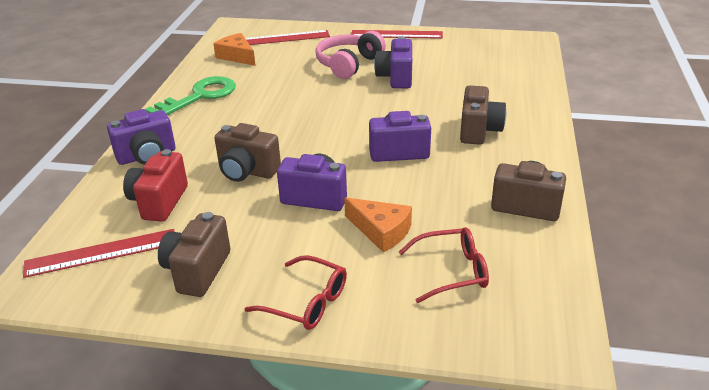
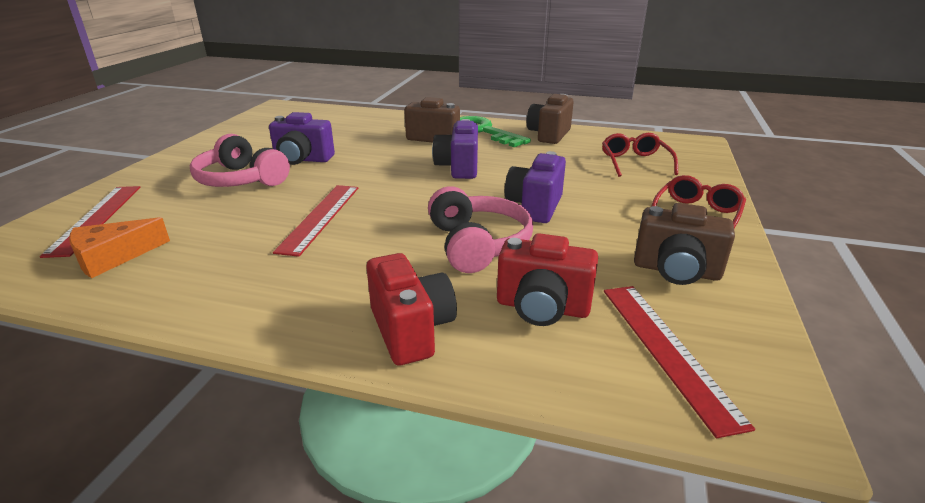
camera: 85 degrees left, 5 degrees down
(147, 156) = (411, 330): purple camera -> red camera
(199, 97) = (235, 288): green key -> green key (483, 131)
(247, 171) = (477, 244): brown camera -> pink headphones
(381, 231) = (588, 182): orange cheese -> none
(396, 34) = (189, 152): red ruler -> red ruler (320, 217)

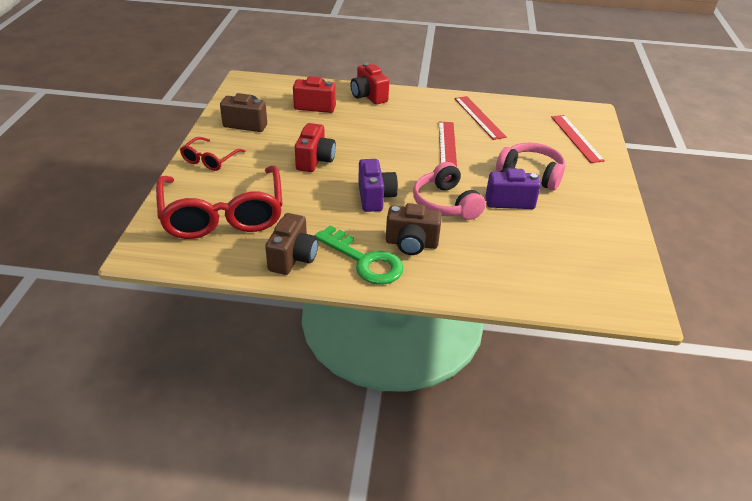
camera: 170 degrees right, 10 degrees up
(113, 257) = (529, 118): orange cheese -> none
(477, 244) = (348, 133): pink headphones -> pink headphones (446, 203)
(534, 207) = (315, 160): purple camera -> red camera
(634, 162) = (223, 215): red glasses -> red glasses, size x2.11
(666, 350) = (269, 94): red ruler -> red ruler (479, 117)

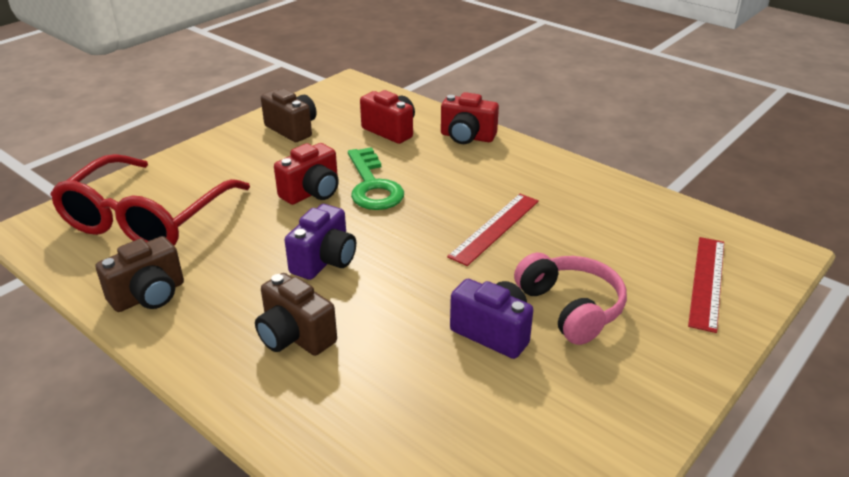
camera: 35 degrees right, 5 degrees down
(210, 160) = (208, 156): red glasses -> none
(364, 260) = (216, 333): green key -> green key (372, 185)
(368, 96) = (467, 137): red camera -> red camera turned 75 degrees counterclockwise
(446, 203) = (401, 302): pink headphones -> none
(479, 117) = (585, 205): red ruler -> none

